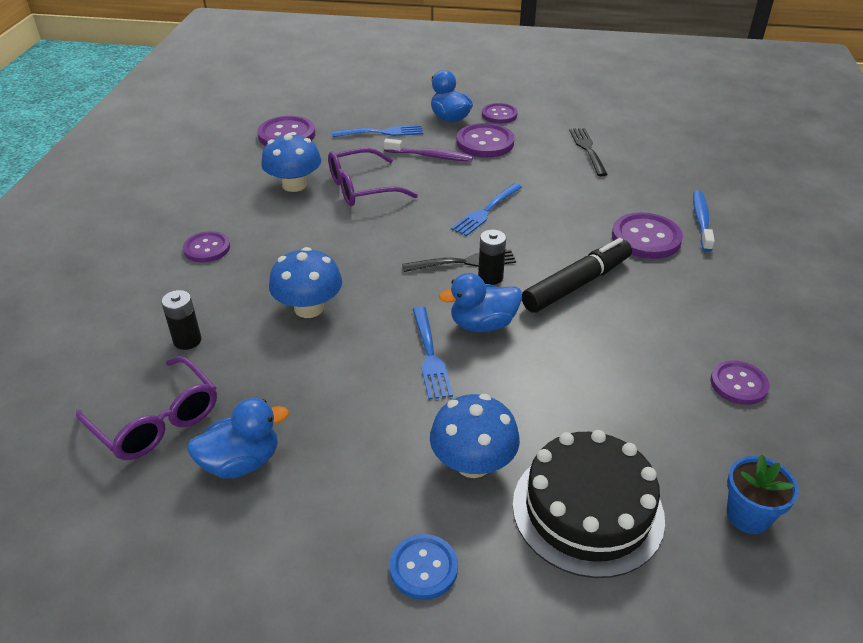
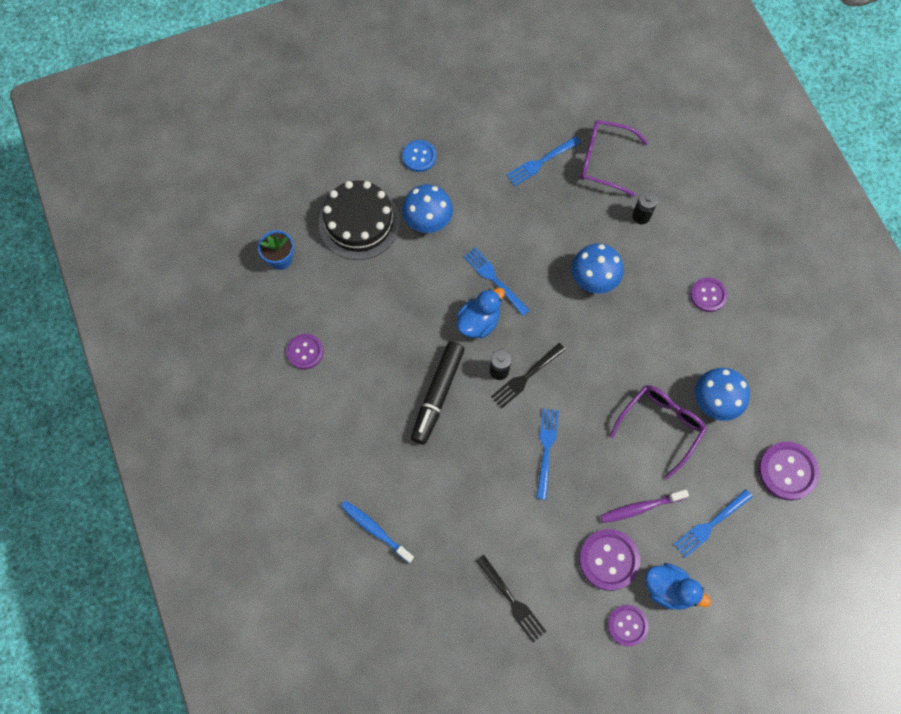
camera: 150 degrees right, 30 degrees up
(241, 462) = (541, 162): blue duck -> blue fork
(646, 238) = (410, 480): purple button -> none
(701, 220) = (375, 530): blue toothbrush -> blue toothbrush turned 150 degrees clockwise

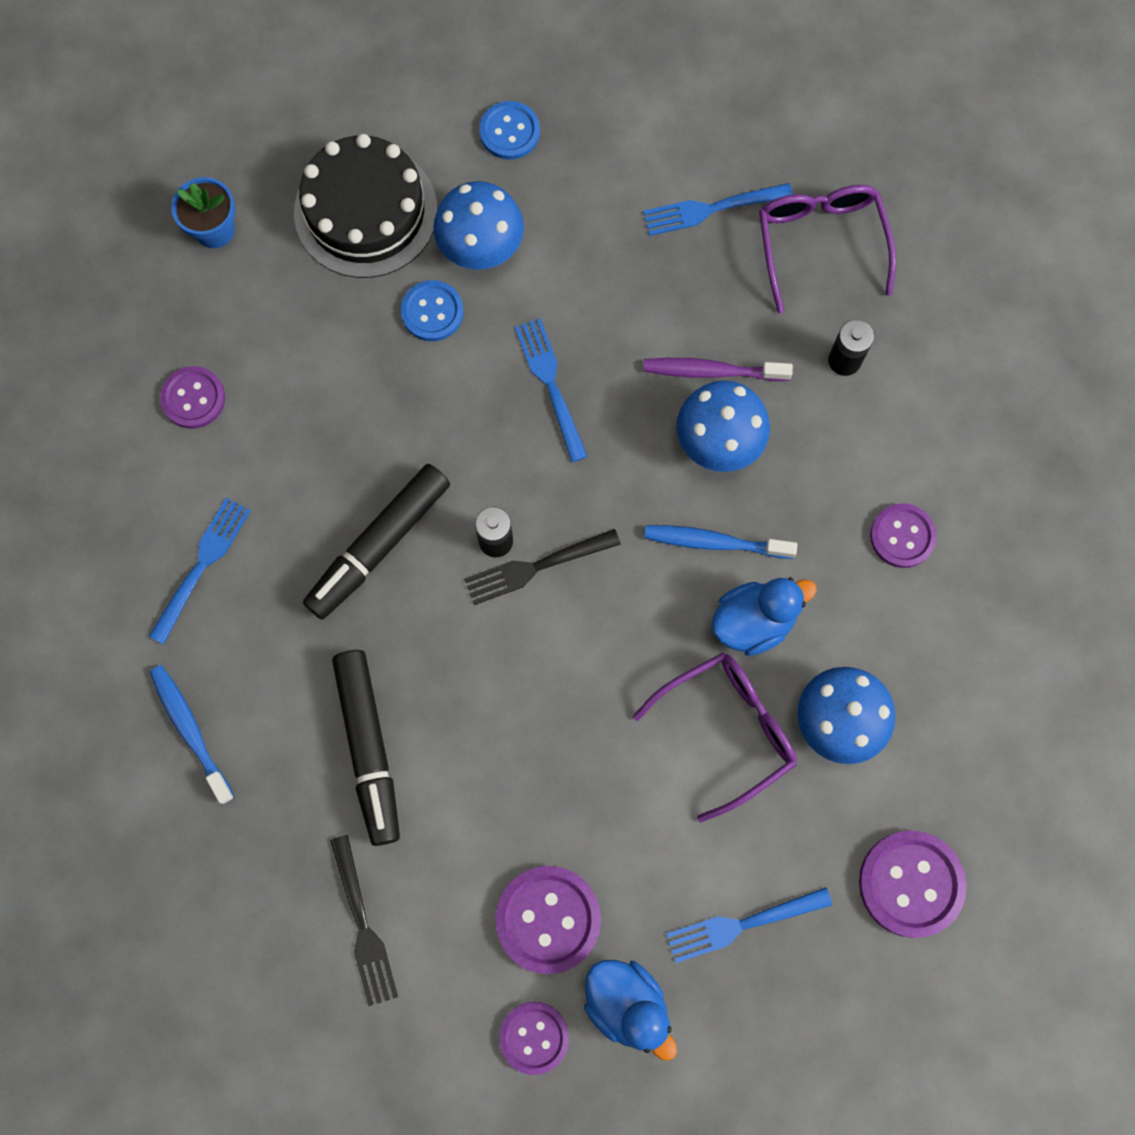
camera: 20 degrees right, 5 degrees up
(416, 263) = (432, 312): none -> blue button
(476, 504) = (369, 747): none -> black marker
(478, 322) = (495, 447): blue duck -> blue duck (753, 621)
(546, 449) = (520, 699): blue fork -> blue fork (202, 565)
(604, 161) = (820, 242): purple glasses -> purple glasses turned 45 degrees clockwise
(613, 331) = (714, 542): none -> blue toothbrush
(640, 507) = (636, 853): purple toothbrush -> purple toothbrush (712, 371)

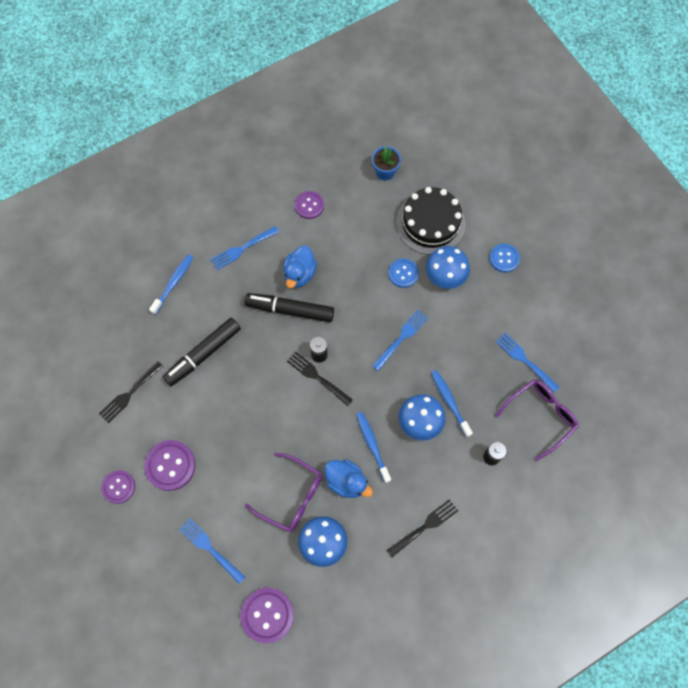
camera: 60 degrees right, 5 degrees down
(202, 565) = (242, 248): blue fork -> blue fork turned 150 degrees clockwise
(627, 1004) = (151, 518): blue duck -> blue duck (299, 274)
(712, 371) = (449, 402): purple toothbrush -> blue toothbrush
(902, 536) = (424, 527): purple button -> black fork

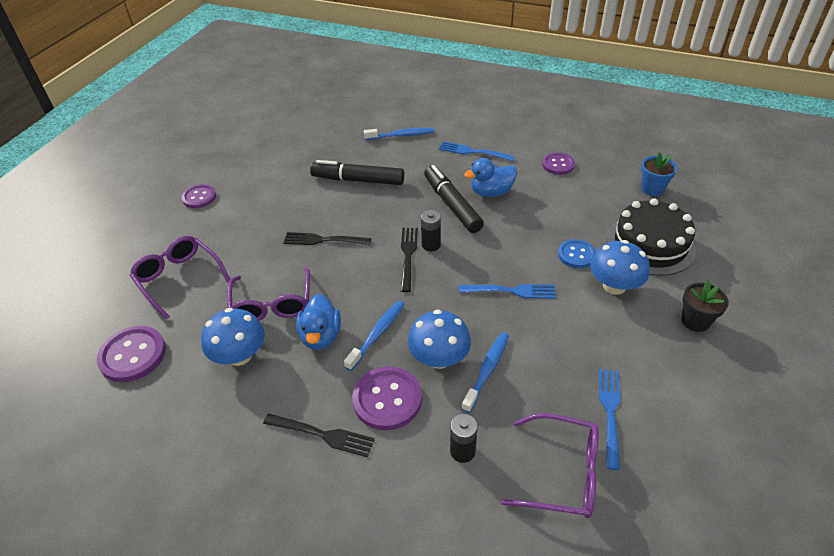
camera: 55 degrees right, 25 degrees down
(129, 393) = (286, 162): black fork -> black fork (323, 240)
(170, 465) = (241, 214): purple button -> purple button (387, 399)
(210, 549) = (179, 278): blue fork -> purple glasses
(504, 258) = (695, 321): blue button -> black flower pot

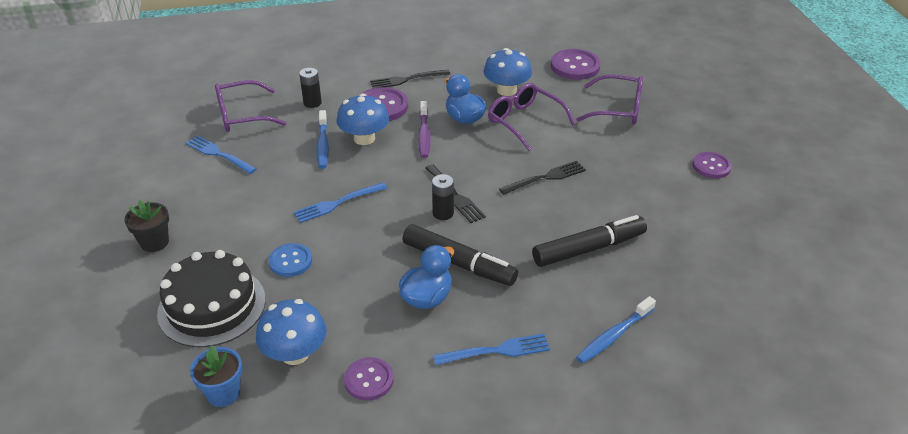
camera: 145 degrees right, 5 degrees down
(377, 334) = (424, 134): blue toothbrush -> purple toothbrush
(610, 412) = (218, 154): blue fork -> blue fork turned 150 degrees clockwise
(614, 286) = (240, 245): blue mushroom -> blue mushroom (295, 353)

